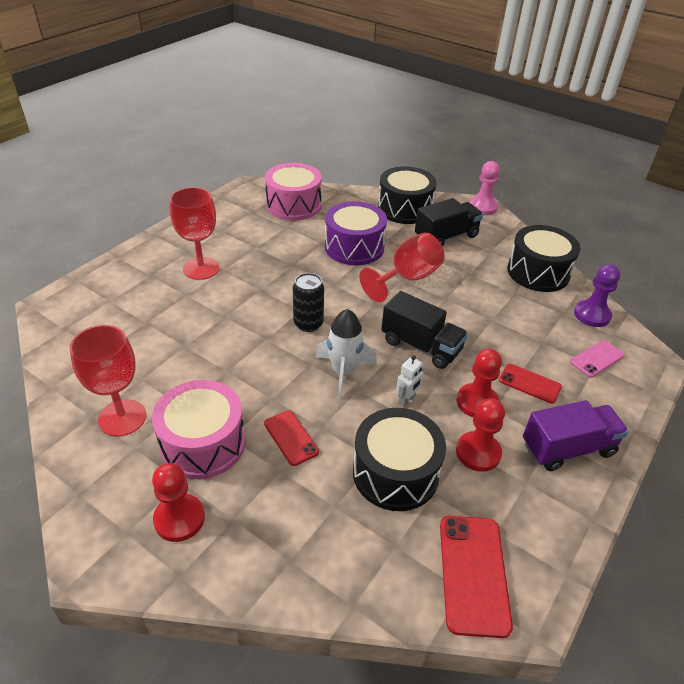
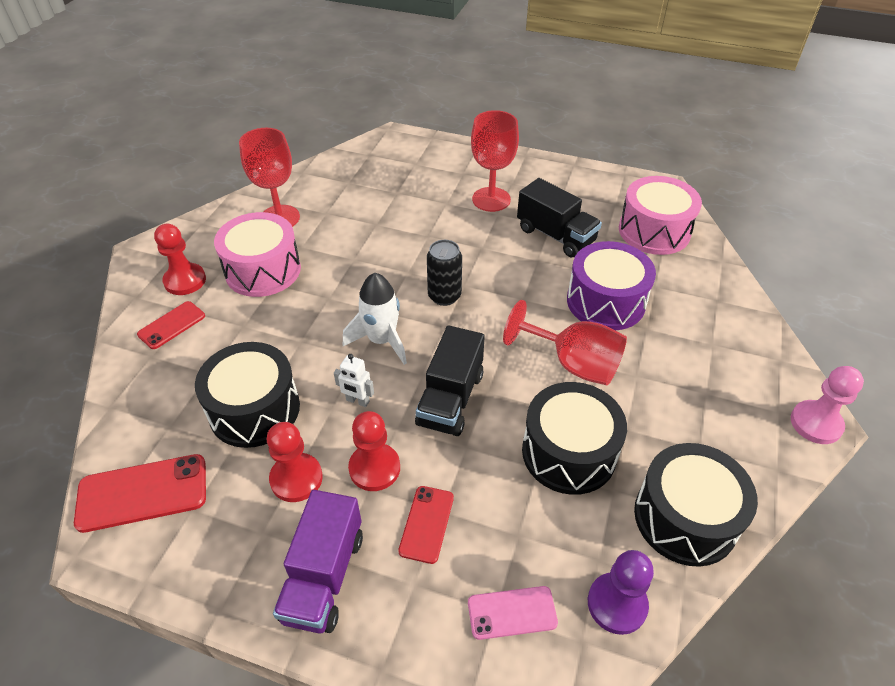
camera: 75 degrees right, 5 degrees up
(291, 438) = (282, 323): red phone -> red phone (171, 325)
(404, 209) = (732, 332): black drum -> black drum (569, 452)
(446, 237) = (697, 389): black truck -> black truck (555, 235)
(567, 448) = (324, 576): purple truck -> purple truck turned 45 degrees clockwise
(597, 359) = (512, 612): pink phone -> pink phone turned 45 degrees counterclockwise

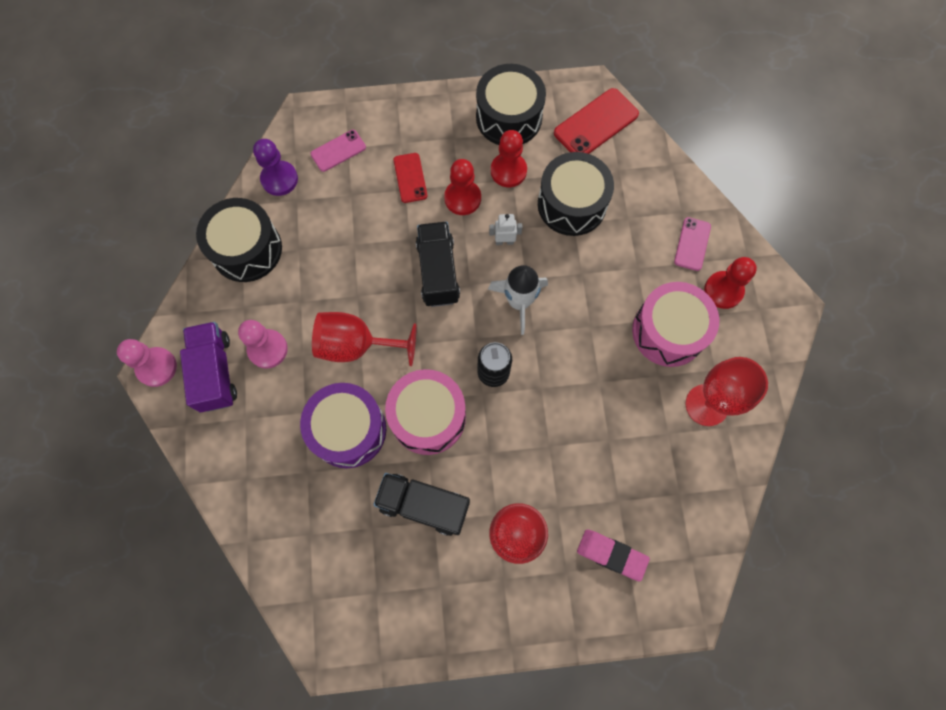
camera: 155 degrees right, 25 degrees up
(171, 325) = (692, 244): red phone -> pink phone
(324, 576) = (454, 126): purple truck -> purple truck (215, 372)
(424, 171) = (611, 555): none -> pink eraser
(569, 452) = (336, 264): black drum -> black drum (509, 117)
(654, 231) = (324, 561): pink drum -> pink drum (428, 417)
(676, 395) = (268, 349): none -> pink pawn

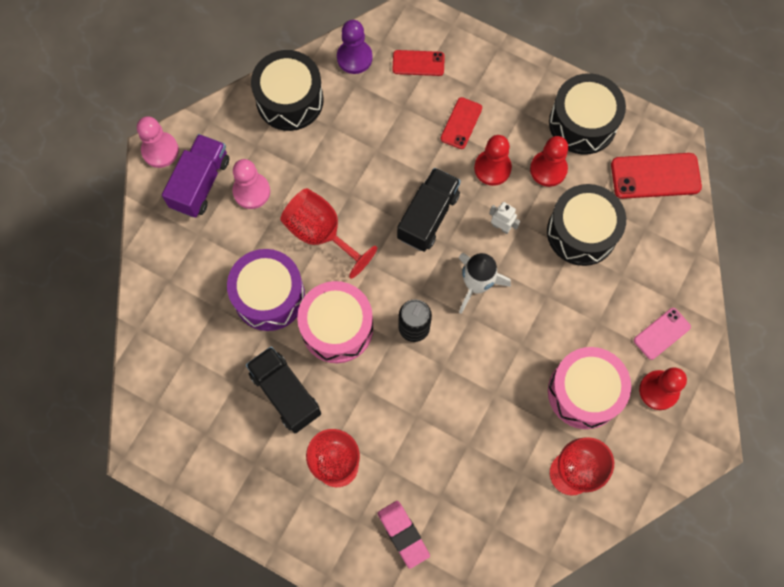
camera: 35 degrees right, 0 degrees up
(338, 151) = (418, 63): pink phone -> red phone

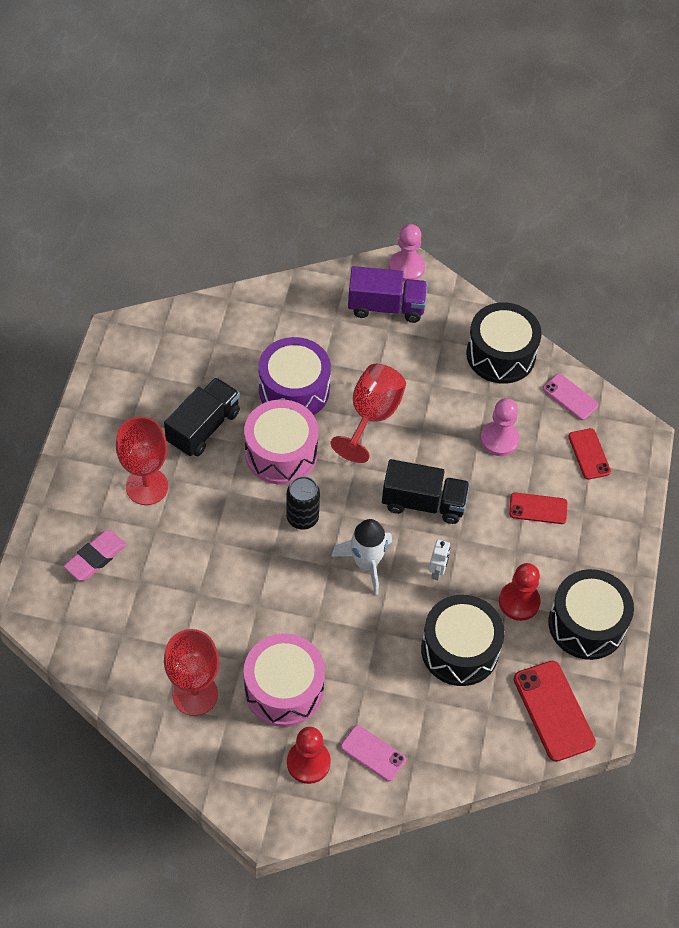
camera: 70 degrees right, 15 degrees down
(251, 191) = (393, 349): pink pawn -> pink pawn (499, 439)
(354, 58) = (570, 397): purple pawn -> pink phone
(492, 168) = (499, 549): red pawn -> none

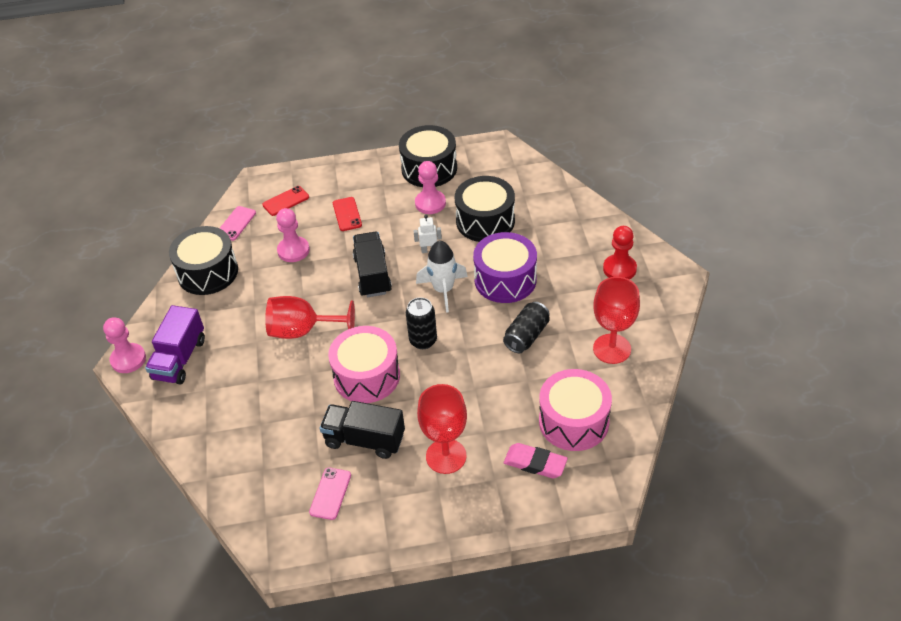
camera: 105 degrees left, 10 degrees down
(257, 618) = (526, 336): none -> black can
(284, 689) = (574, 300): pink drum -> pink drum (573, 421)
(294, 390) = (296, 391): purple drum -> purple drum (505, 279)
(373, 753) = (590, 239): pink phone -> pink phone (330, 493)
(386, 307) = (179, 359): purple truck -> purple truck turned 150 degrees counterclockwise
(519, 602) = (430, 203): red pawn -> pink pawn
(553, 711) = (502, 167): red phone -> none

